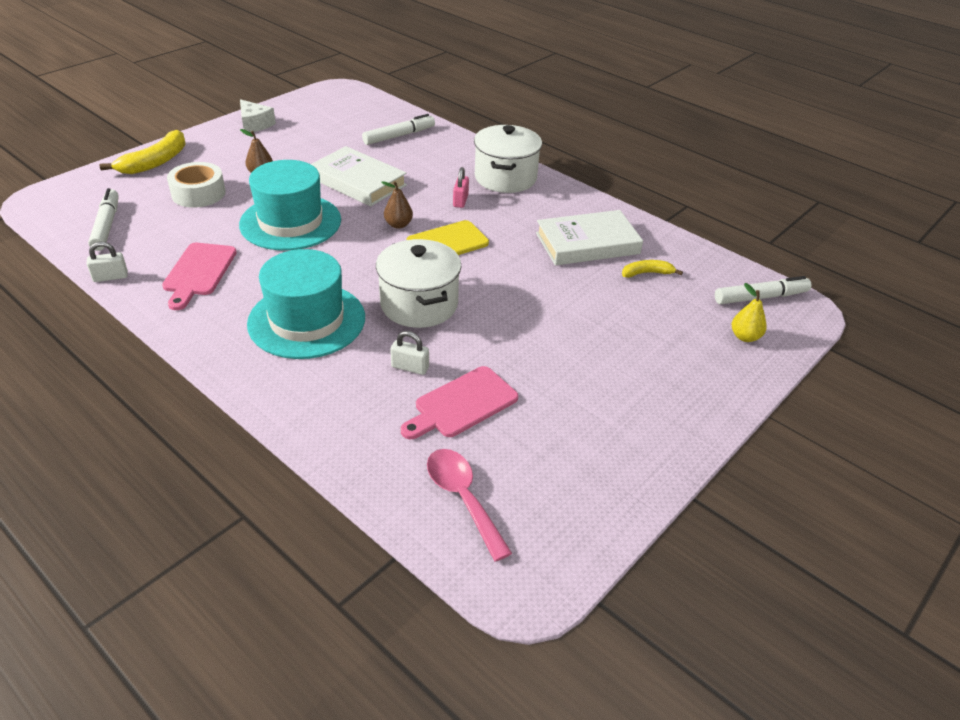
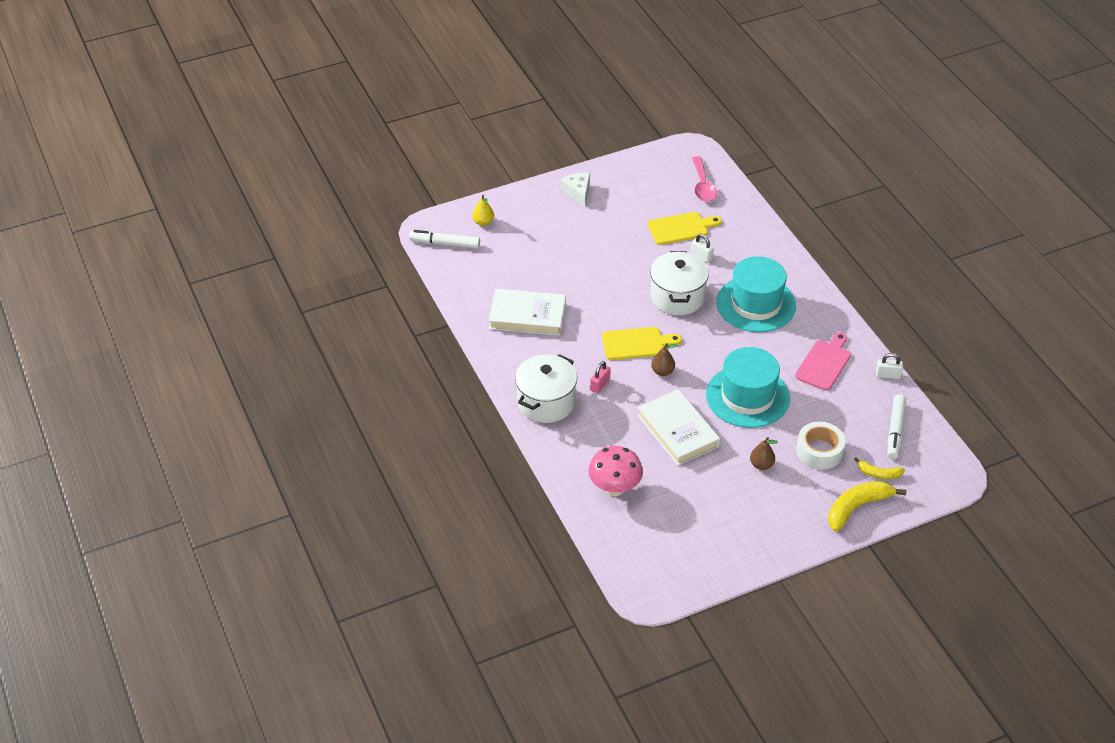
camera: 155 degrees left, 5 degrees up
(255, 124) = (755, 547): white cheese -> white cheese (578, 192)
(399, 136) = (614, 488): white marker -> pink mushroom
(462, 404) = (681, 228): pink cutting board -> yellow cutting board
(647, 273) = (505, 280): yellow banana -> yellow banana (879, 474)

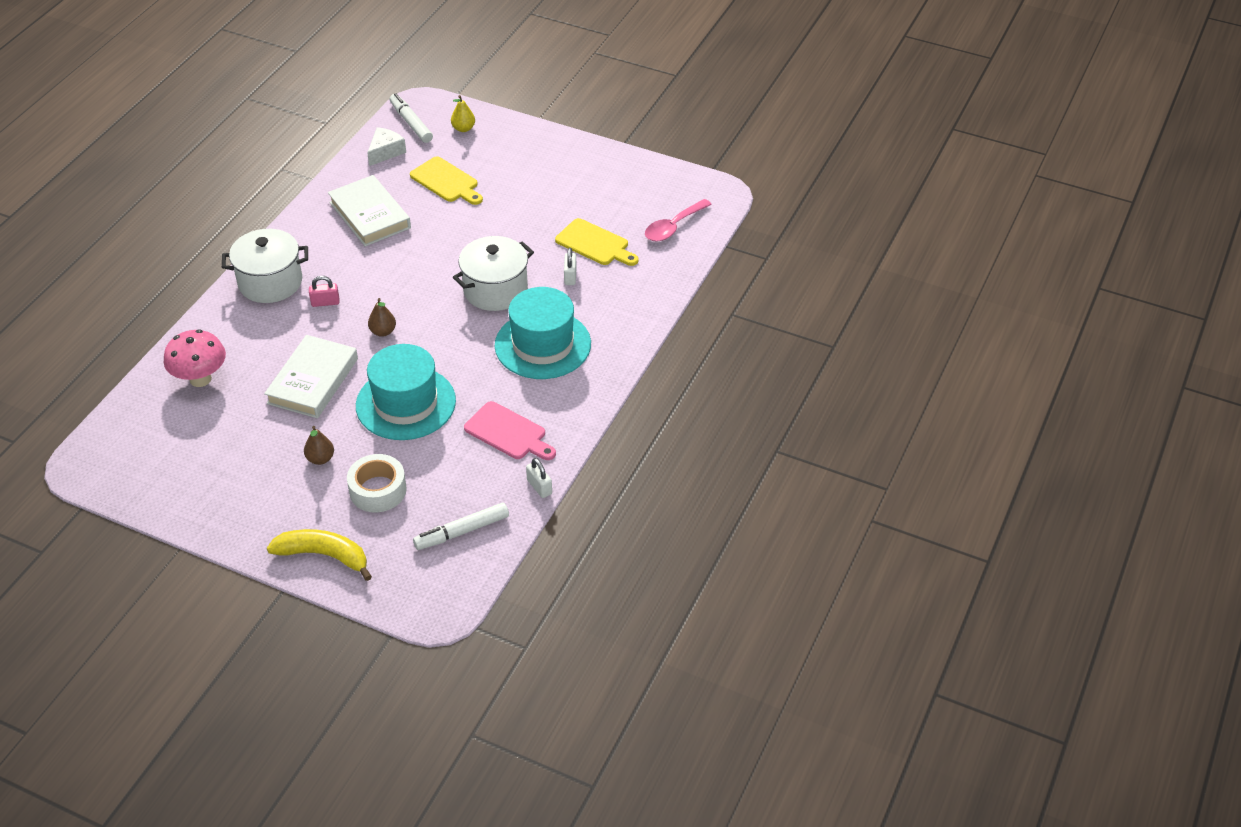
camera: 50 degrees right, 0 degrees up
(578, 192) = (568, 159): white cheese -> white cheese (385, 152)
(636, 344) = (403, 297): yellow cutting board -> yellow cutting board (446, 181)
(824, 363) = (508, 433): pink cutting board -> pink cutting board turned 45 degrees clockwise
(879, 474) = (387, 549): yellow banana -> none

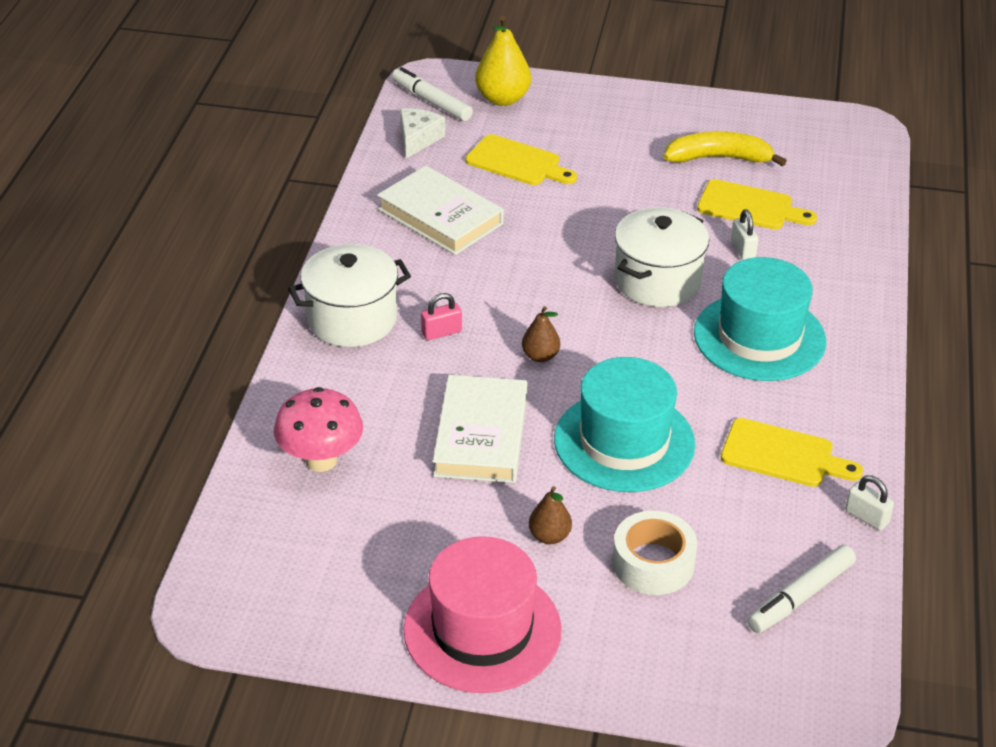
camera: 15 degrees left, 5 degrees down
(244, 512) = (482, 630): none -> pink hat
(324, 556) = (630, 668): yellow banana -> yellow banana (719, 158)
(463, 128) = (502, 99): yellow pear -> yellow pear, size x1.75
(508, 433) = (783, 455): pink cutting board -> yellow cutting board
(673, 227) = (833, 172): pink spoon -> none

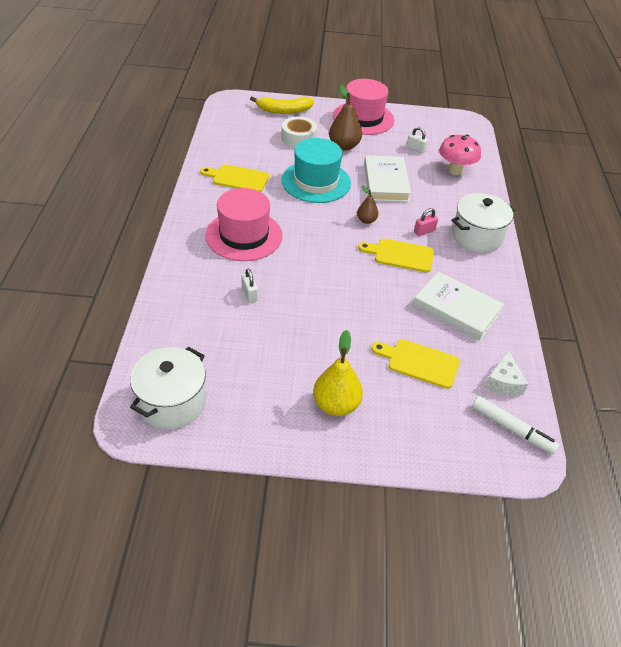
camera: 170 degrees right, 5 degrees up
(502, 99) = (453, 438): yellow pear -> yellow pear (336, 405)
(549, 536) = (344, 146): brown pear -> brown pear, size x1.75
(657, 281) = (305, 268): white pot -> white pot (172, 402)
(719, 158) = (262, 378): yellow banana -> yellow banana (284, 110)
(750, 207) = (242, 330): yellow cutting board -> yellow cutting board (400, 255)
(759, 337) = (244, 235): turquoise hat -> pink hat
(800, 596) = (237, 129): white marker -> none
(866, 517) = (202, 155): white padlock -> white padlock (415, 149)

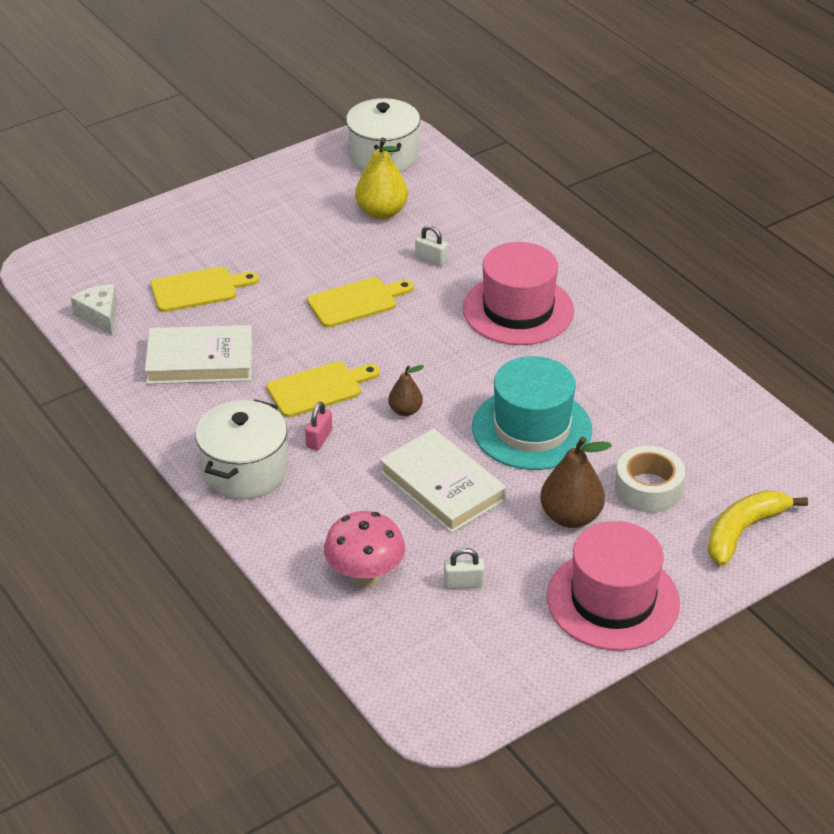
camera: 145 degrees right, 5 degrees down
(238, 178) = (628, 373): yellow cutting board -> yellow cutting board (356, 302)
(336, 405) = (246, 220): yellow pear -> yellow pear (382, 212)
(512, 429) = (68, 282): white marker -> none

